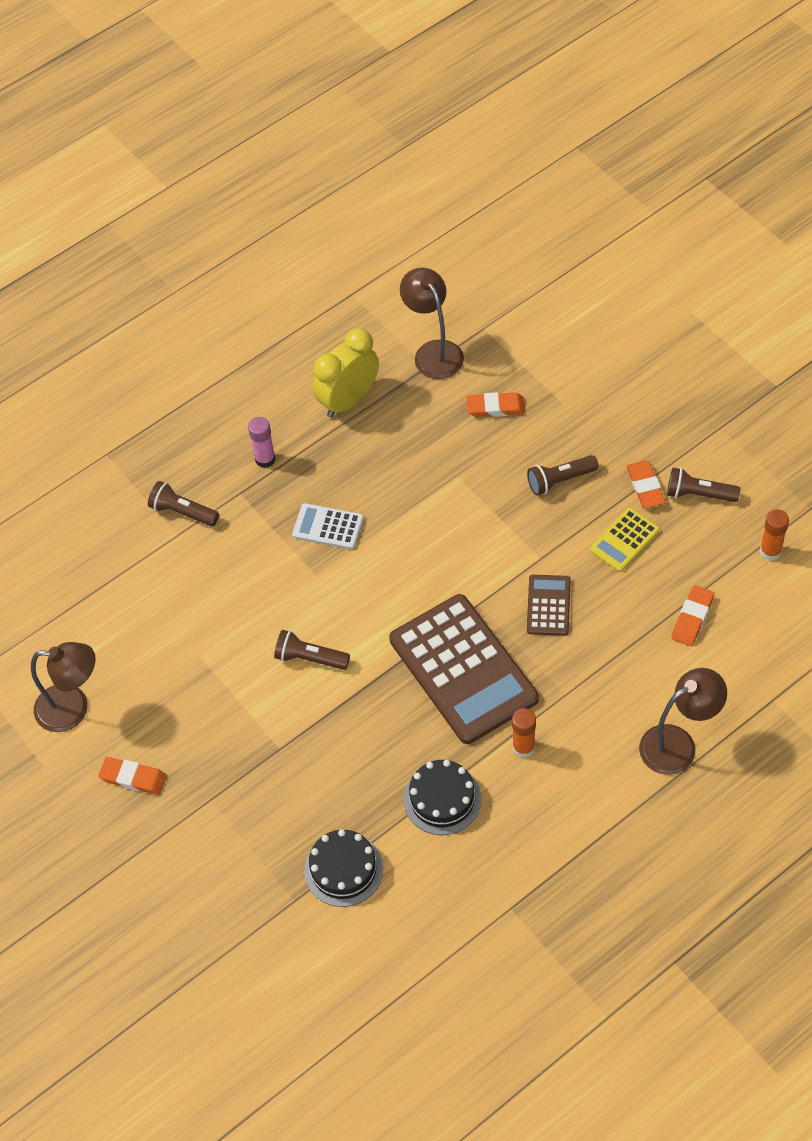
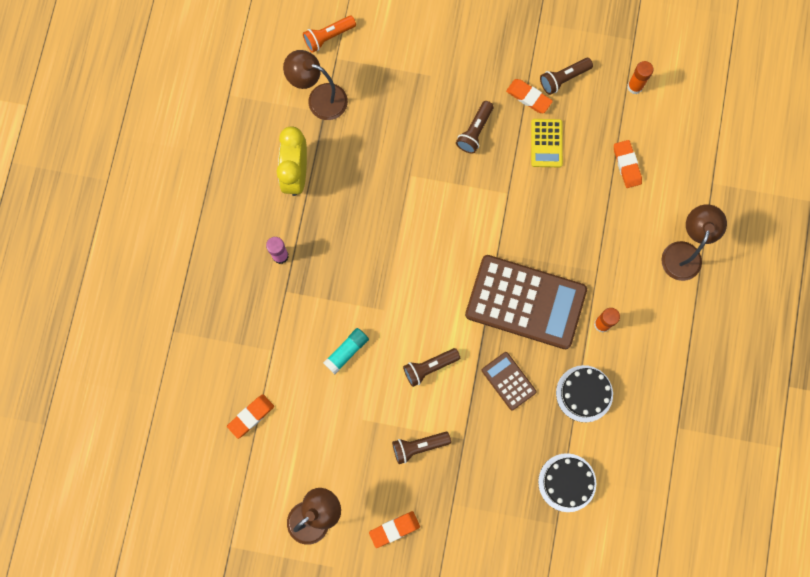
camera: 45 degrees left, 20 degrees up
(183, 512) = (261, 333): brown flashlight -> brown flashlight (419, 446)
(244, 586) = (346, 352): none -> turquoise glue stick
(328, 527) = (362, 272): white calculator -> none
(493, 306) = (328, 37): none -> orange flashlight
(496, 407) = (393, 109): orange eraser -> orange eraser (251, 416)
(548, 605) = (539, 221): brown calculator -> brown calculator (508, 381)

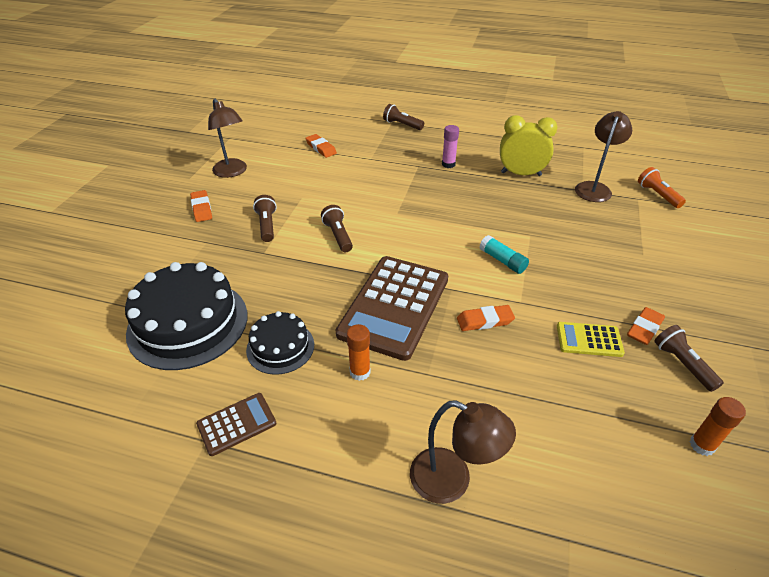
camera: 95 degrees right, 35 degrees down
(346, 352) = (362, 192): turquoise glue stick -> turquoise glue stick (502, 261)
(475, 131) = (588, 281): brown flashlight -> brown flashlight (402, 125)
(508, 381) = (311, 287): brown calculator -> brown calculator (236, 424)
(567, 482) = (188, 323): black cake -> black cake, size x1.81
(626, 165) = (577, 422): orange eraser -> orange eraser (485, 321)

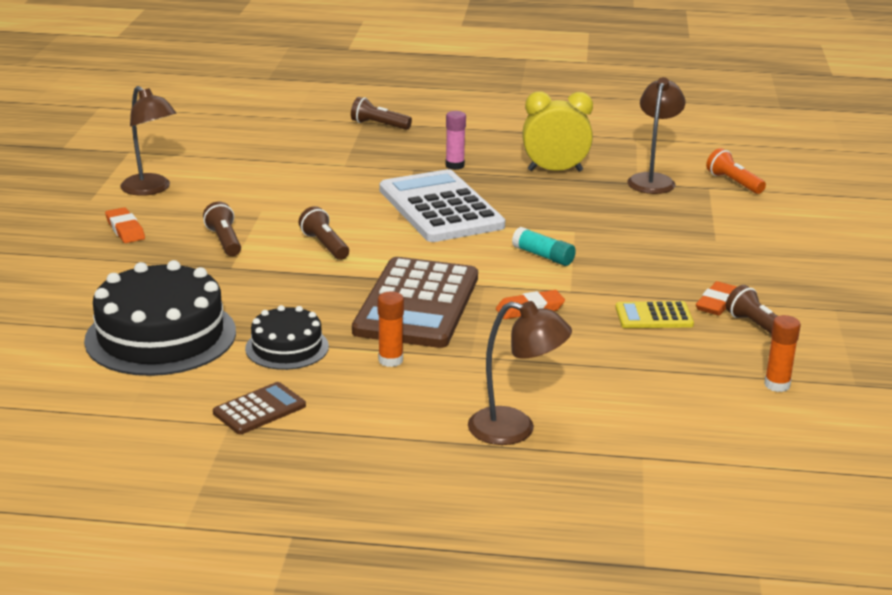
camera: 10 degrees left, 15 degrees down
(321, 148) = (269, 157): orange eraser -> none
(431, 204) = (440, 208): none -> white calculator

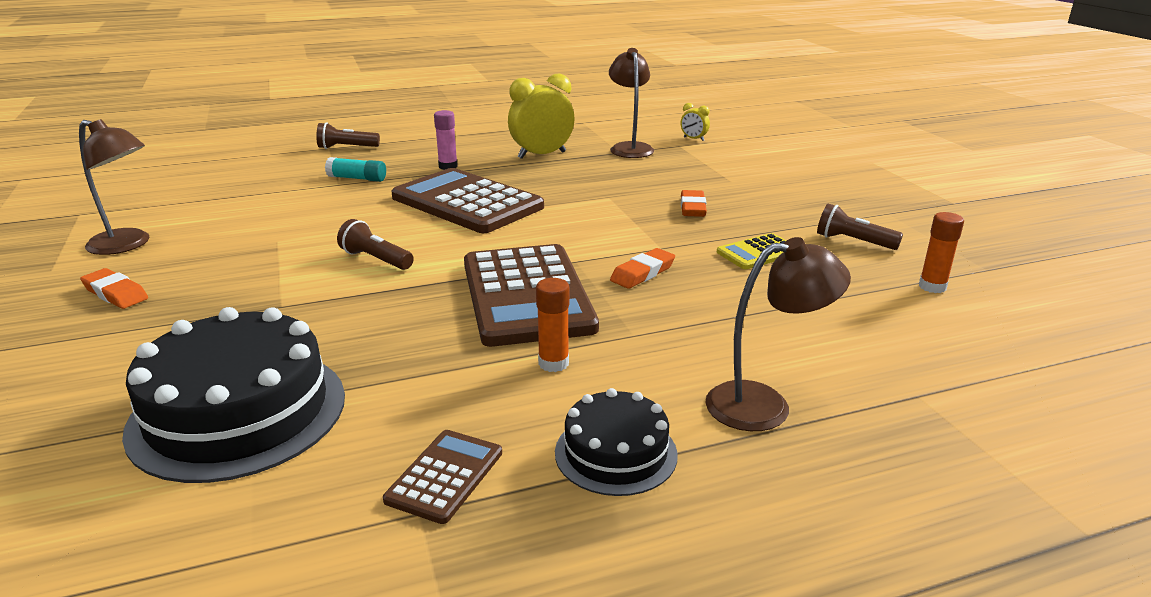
camera: 25 degrees left, 0 degrees up
(224, 241) = (254, 279): brown flashlight -> none
(287, 347) = (418, 382): black cake -> black cake (615, 453)
(440, 208) = (467, 202): white calculator -> brown calculator
(543, 256) = (604, 223): turquoise glue stick -> turquoise glue stick (357, 178)
(717, 303) = (795, 229): orange eraser -> orange eraser (693, 208)
(733, 183) = (693, 139): orange flashlight -> yellow clock

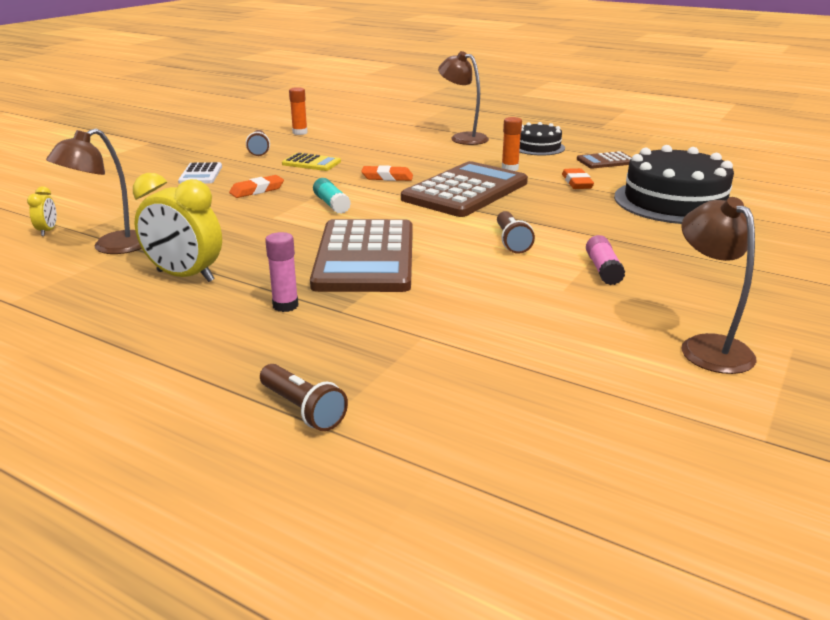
camera: 130 degrees left, 0 degrees up
(115, 293) = (729, 294): orange eraser -> orange eraser (577, 182)
(257, 269) = (603, 270): none -> pink glue stick
(357, 178) = (392, 334): turquoise glue stick -> turquoise glue stick (331, 204)
(782, 199) = (201, 174): none -> white calculator

